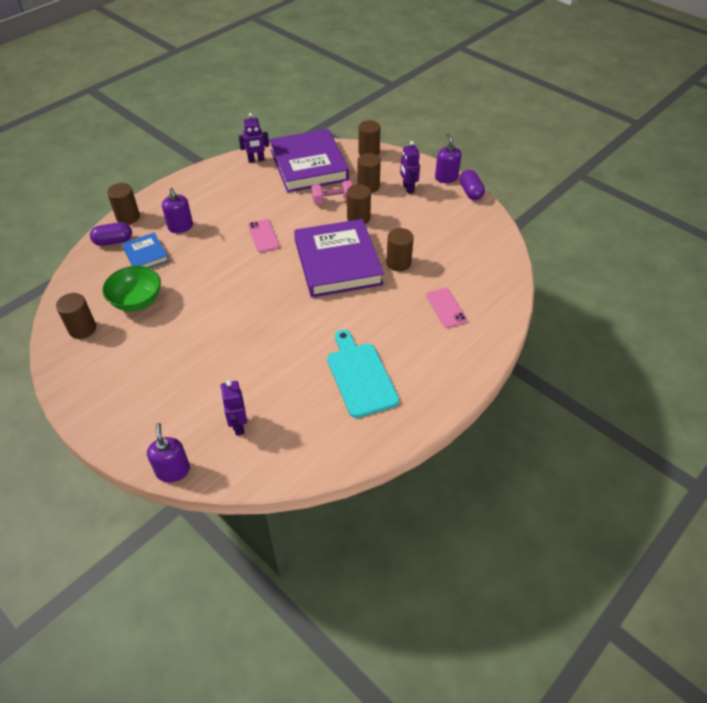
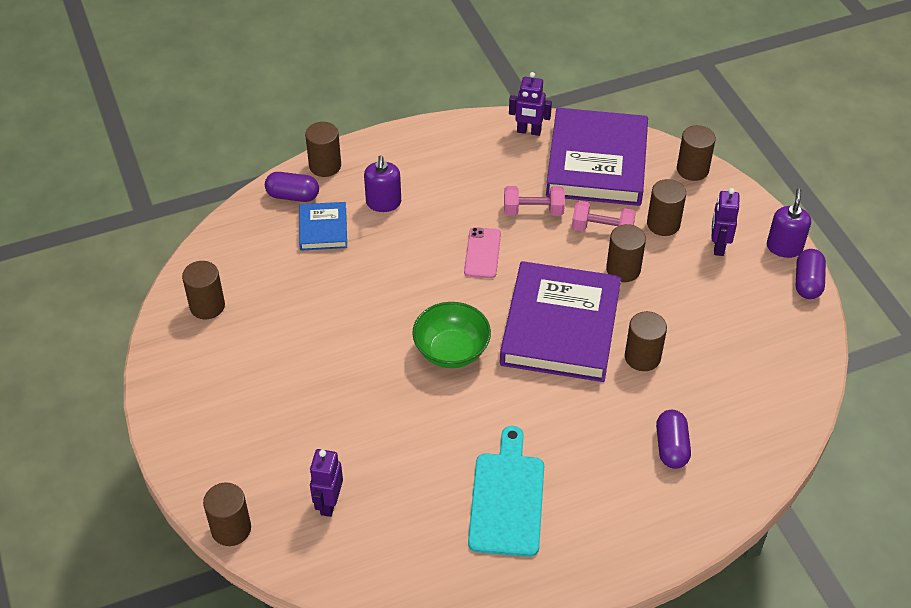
camera: 25 degrees right, 0 degrees up
(137, 301) = (285, 291): green bowl -> green bowl (451, 351)
(173, 470) = (231, 529): purple soap dispenser -> brown cylinder
(283, 202) = (533, 211): none -> pink dumbbell
(446, 308) = (671, 447): pink phone -> purple capsule

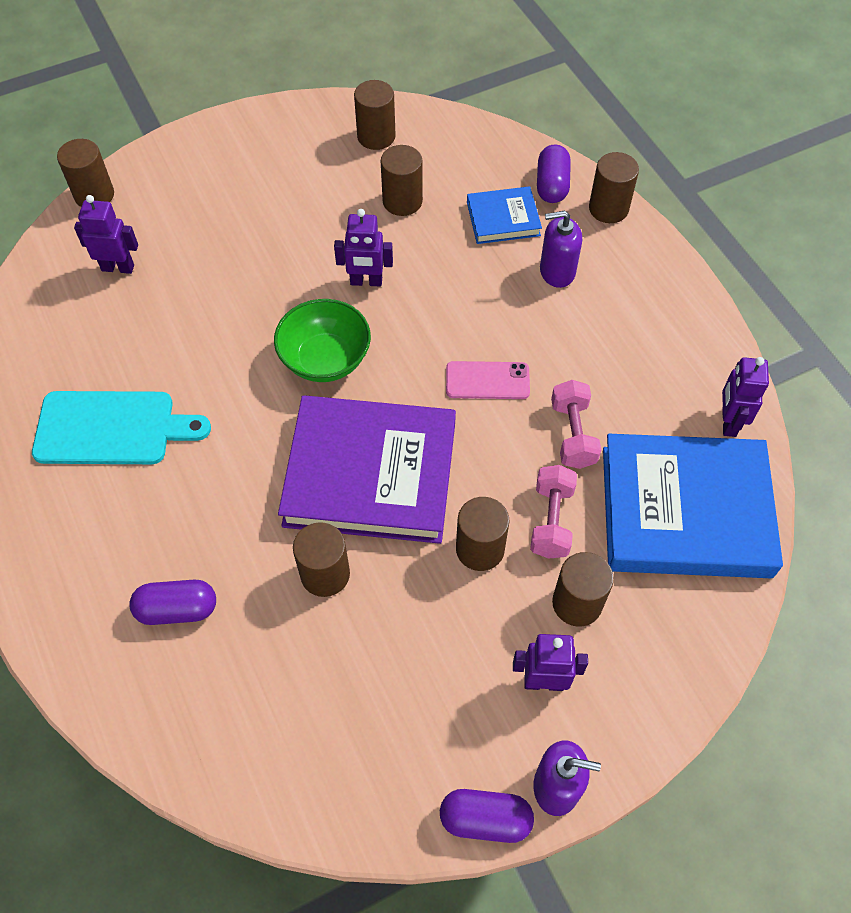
camera: 85 degrees right, 10 degrees up
(375, 321) = (366, 282): none -> purple robot
(596, 163) = (685, 511): purple book -> blue book
(692, 169) = (702, 648): brown cylinder -> brown cylinder (402, 201)

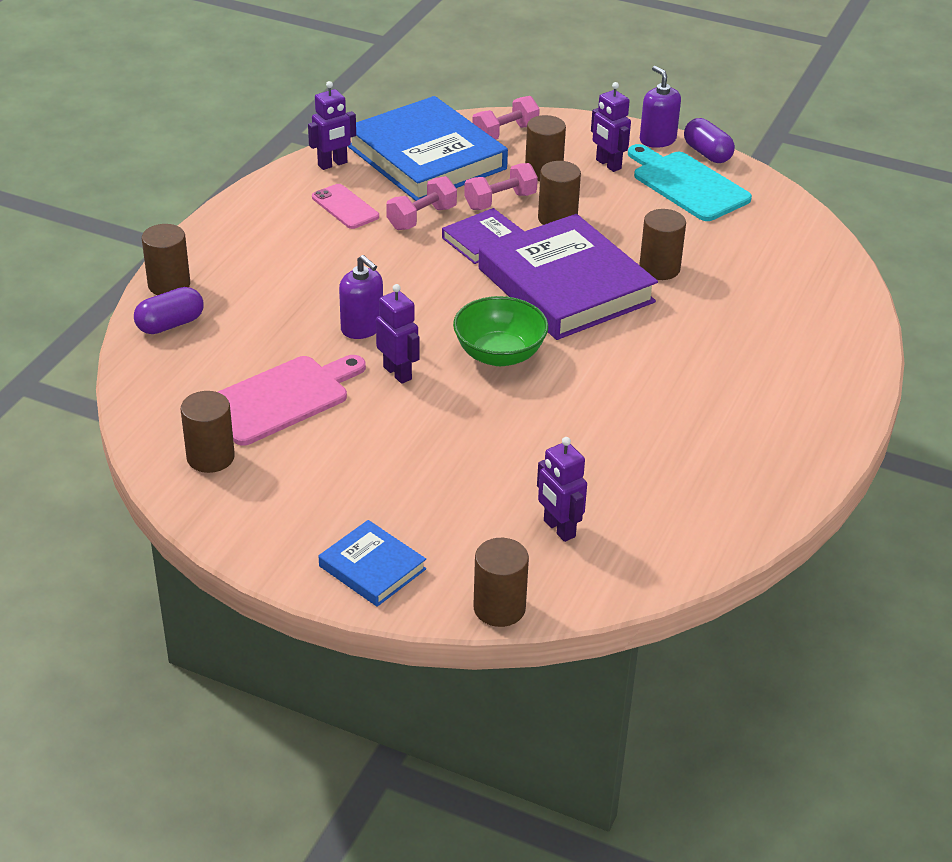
camera: 130 degrees left, 20 degrees down
(112, 428) = (699, 427): turquoise cutting board -> turquoise cutting board (687, 184)
(177, 609) = (767, 314): purple capsule -> none
(402, 201) = (281, 398): brown cylinder -> pink cutting board
(487, 381) = (421, 271): pink phone -> pink phone (345, 207)
(495, 459) = (483, 240): none -> purple book
(503, 219) = (242, 333): blue book -> blue book (372, 567)
(557, 271) = (272, 283): purple soap dispenser -> purple soap dispenser (362, 328)
(685, 624) = (505, 133): none -> pink dumbbell

